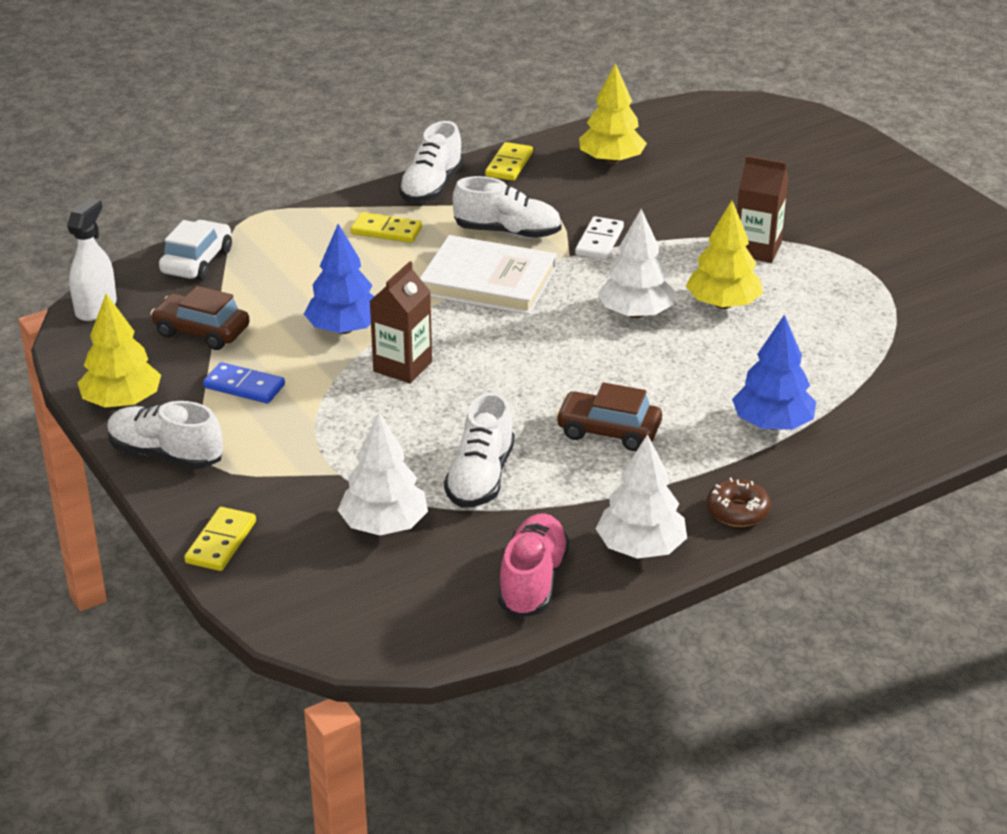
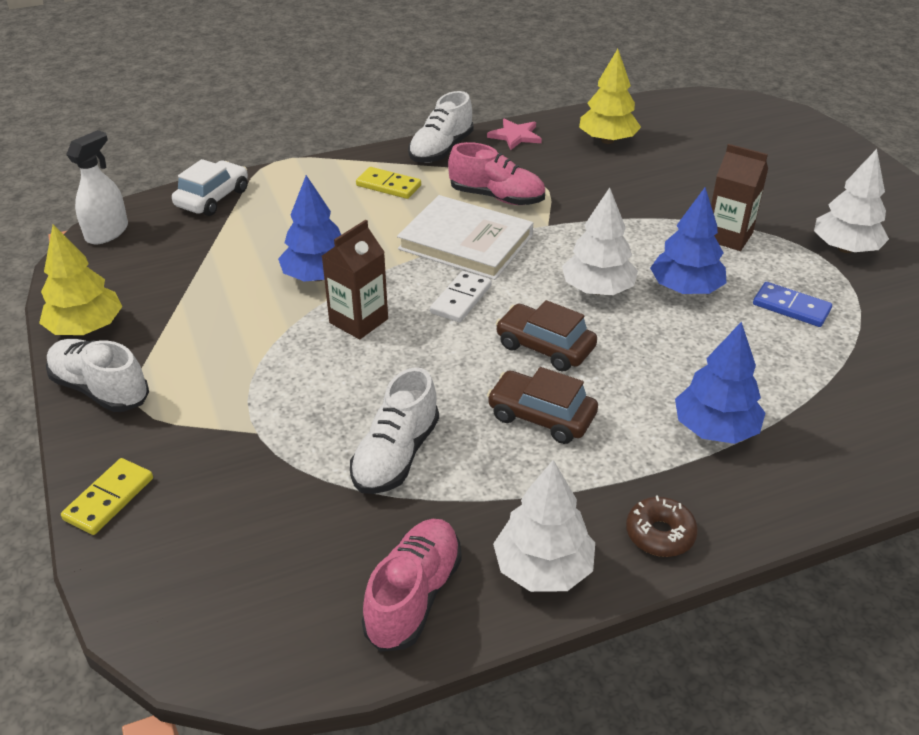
camera: 10 degrees right, 5 degrees up
(201, 332) = (188, 265): brown car -> brown car (545, 347)
(244, 386) = (203, 325): blue domino -> blue domino (791, 307)
(384, 525) = (279, 500): white tree -> white tree (845, 248)
(507, 232) = (496, 197): white shoe -> pink shoe
(509, 164) = (515, 136): yellow domino -> pink star
(599, 241) = (579, 214): white domino -> white domino (461, 299)
(723, 304) = (685, 289): yellow tree -> blue tree

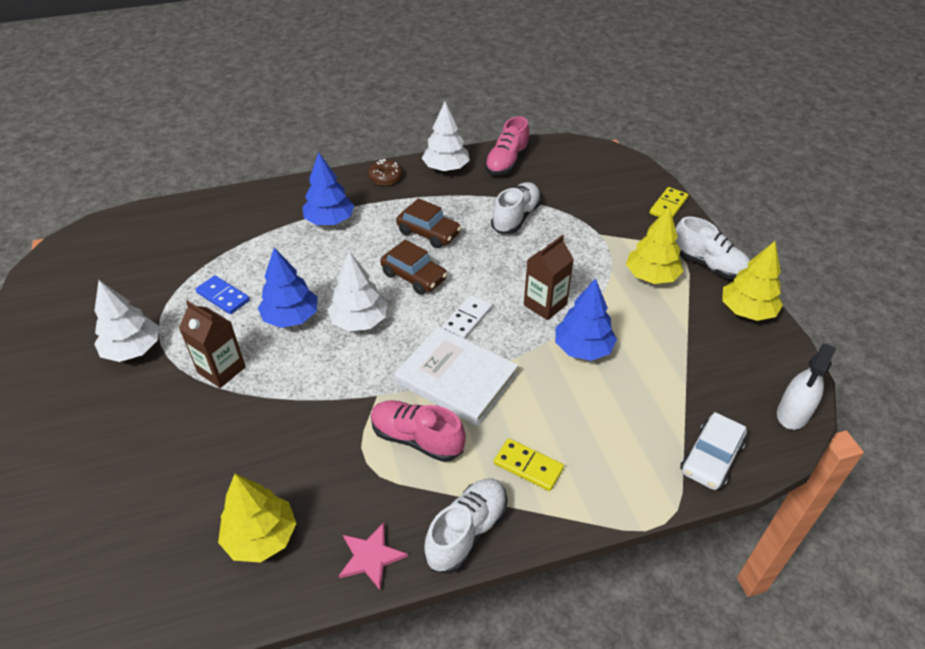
camera: 175 degrees left, 5 degrees up
(197, 367) = (651, 276): none -> yellow tree

